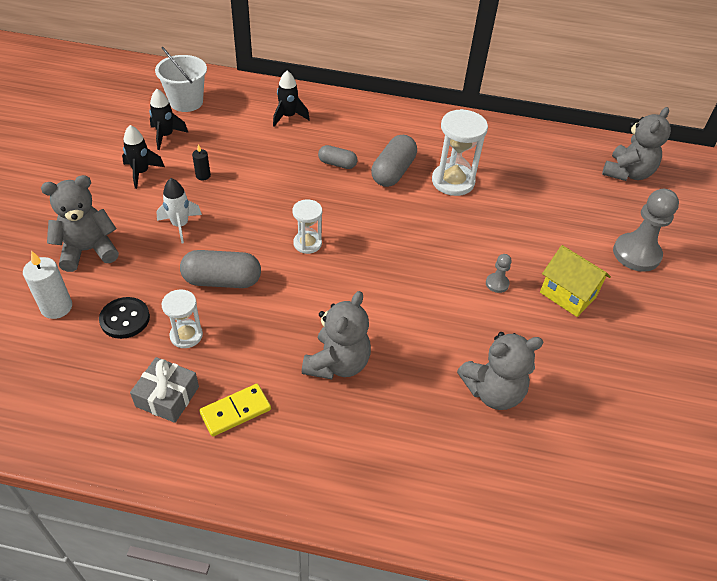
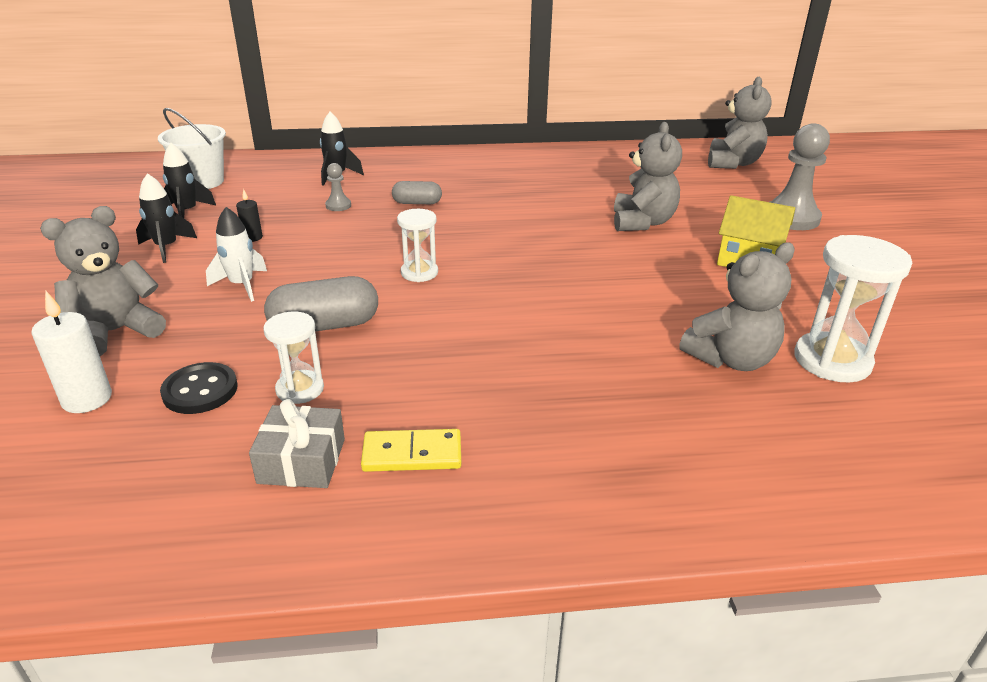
camera: 15 degrees left, 15 degrees down
(235, 411) = (412, 454): yellow domino -> yellow domino turned 45 degrees clockwise
(337, 363) = (523, 374): grey teddy bear -> grey teddy bear (642, 222)
(393, 172) = (486, 199): grey capsule -> none
(453, 181) = (558, 196): white hourglass -> white hourglass (832, 360)
(497, 283) = (665, 266): grey pawn -> grey pawn (338, 205)

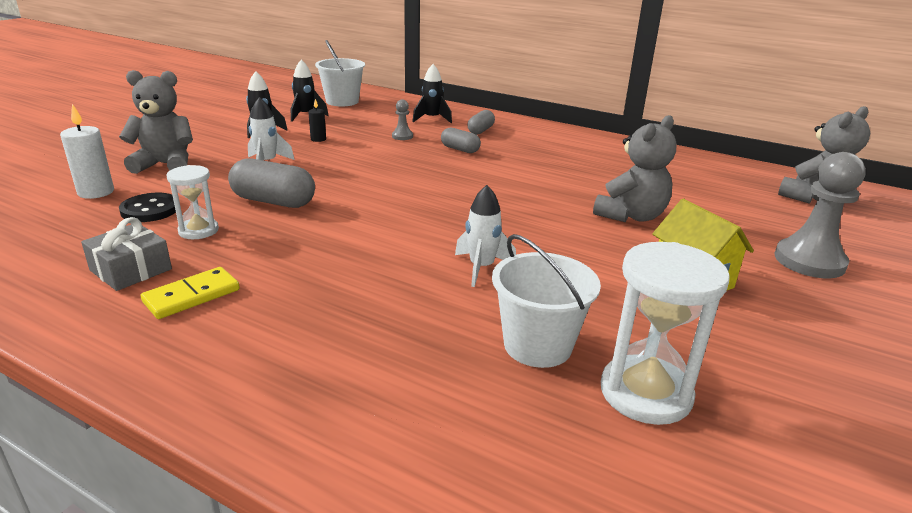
camera: 35 degrees right, 5 degrees down
(405, 175) = (480, 130): none -> grey capsule
(412, 454) = (192, 296): yellow domino -> yellow domino turned 75 degrees counterclockwise
(419, 273) = (386, 192): white hourglass -> none
(606, 314) = (481, 268): none -> white rocket
(731, 359) = (537, 345): grey teddy bear -> white bucket

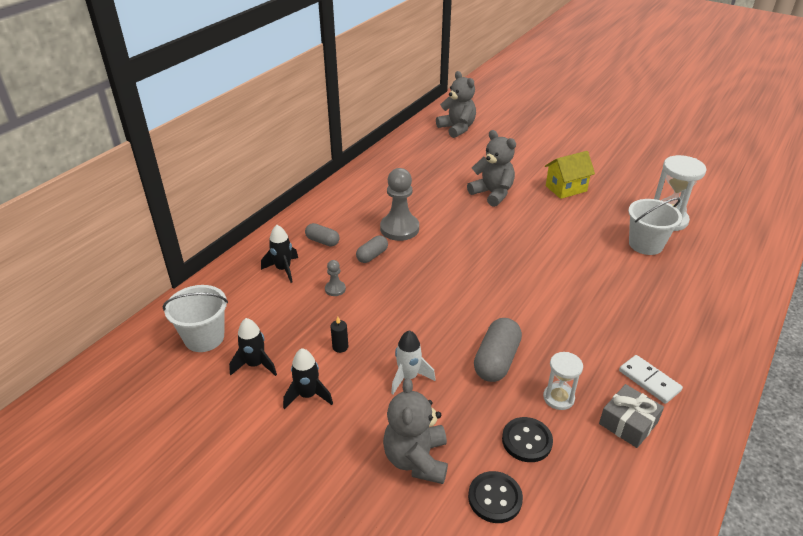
camera: 85 degrees left, 10 degrees up
(96, 192) = (495, 498): white candle -> black button
(192, 296) = (649, 380): yellow domino -> white domino
(481, 268) = (575, 257): white rocket -> none
(809, 261) = (536, 151): grey pawn -> grey pawn (399, 228)

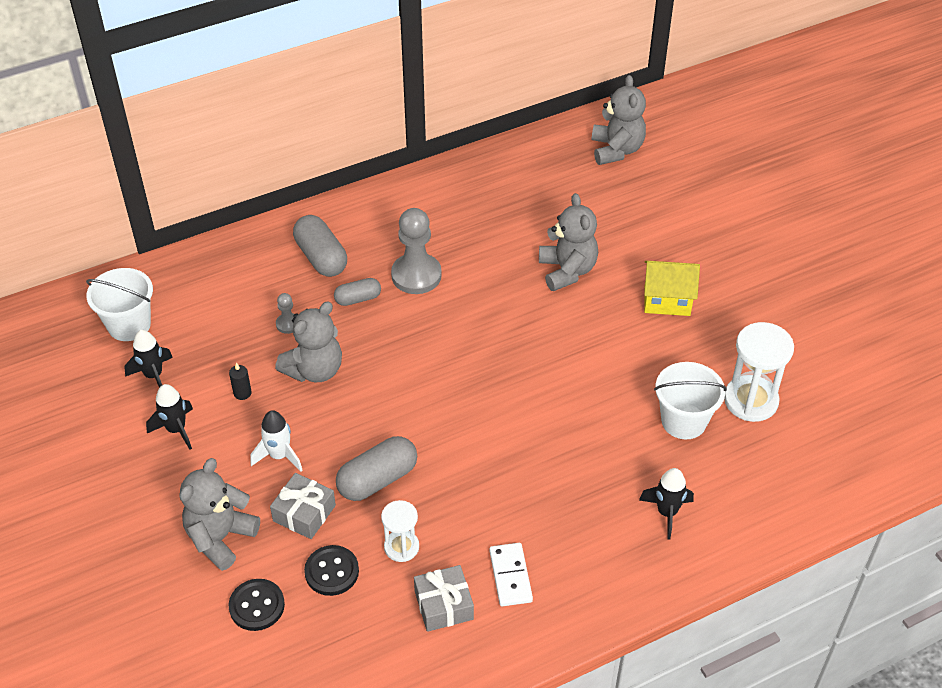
camera: 30 degrees right, 10 degrees up
(283, 269) = (255, 277): black rocket -> black rocket (667, 513)
(322, 241) = (321, 257): grey capsule -> grey capsule, size x1.66
(382, 310) = (314, 370): none -> grey teddy bear
(465, 408) = (304, 513): none -> grey gift

